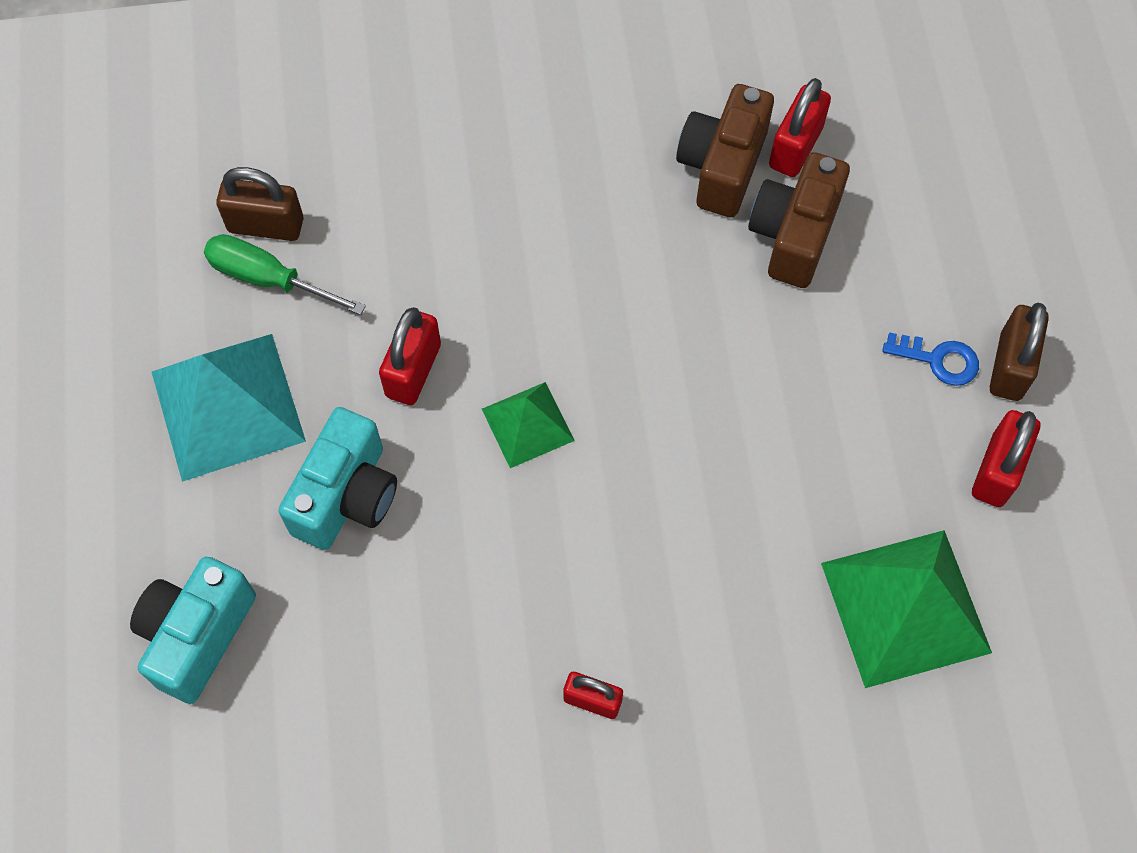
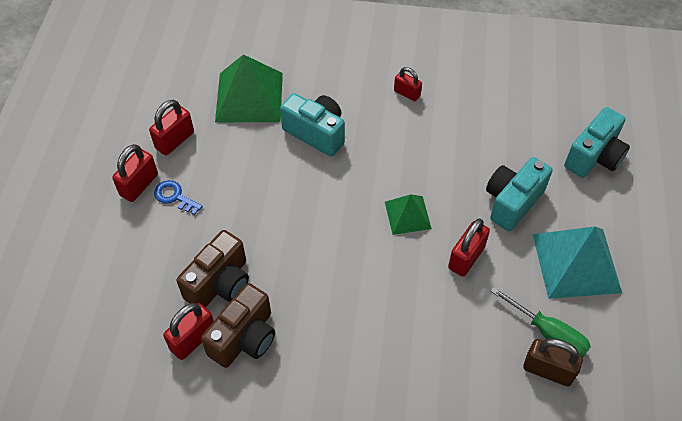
camera: 165 degrees left, 10 degrees down
(743, 554) = (316, 133): none -> turquoise camera
(1010, 366) = (139, 185): brown padlock -> red padlock

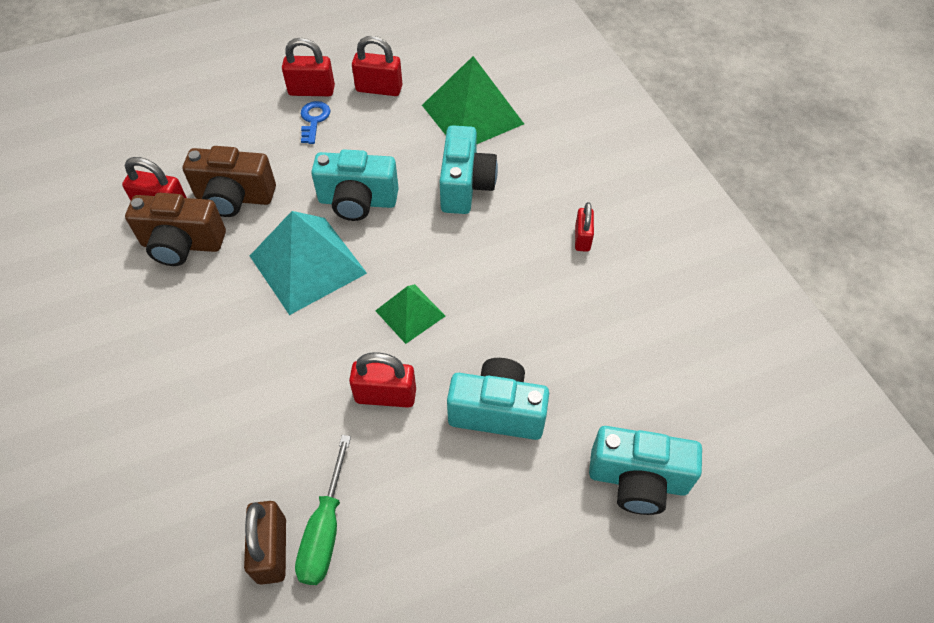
camera: 60 degrees right, 0 degrees up
(284, 203) = (357, 201): none -> turquoise camera
(576, 263) = (449, 523): turquoise pyramid -> turquoise pyramid (307, 264)

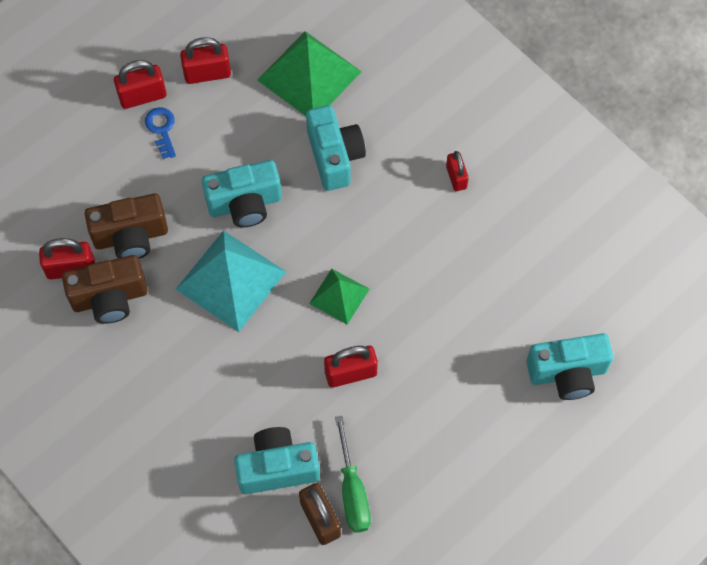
camera: 20 degrees left, 10 degrees up
(497, 411) = (443, 356): turquoise camera -> turquoise camera (277, 468)

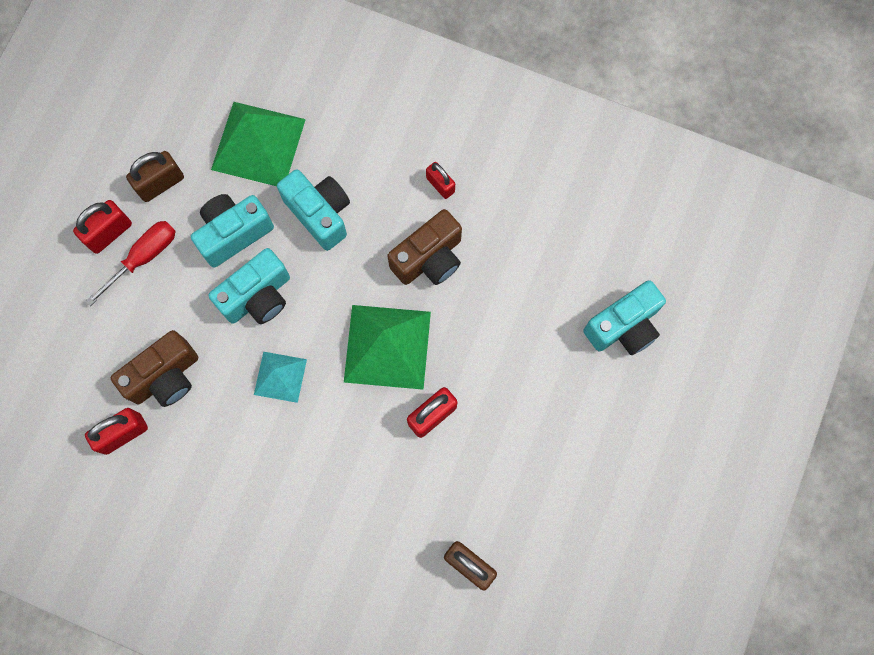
camera: 25 degrees left, 10 degrees up
(110, 298) = (174, 446): brown camera -> brown camera (429, 259)
(161, 129) = (143, 258): blue key -> red screwdriver
(207, 73) = (160, 183): red padlock -> brown padlock
(231, 280) = (280, 377): turquoise pyramid -> turquoise pyramid, size x0.56
(277, 468) = (408, 535): turquoise camera -> turquoise camera (234, 233)
(339, 296) = (387, 347): green pyramid -> green pyramid, size x1.79
(352, 490) = (485, 524): green screwdriver -> none

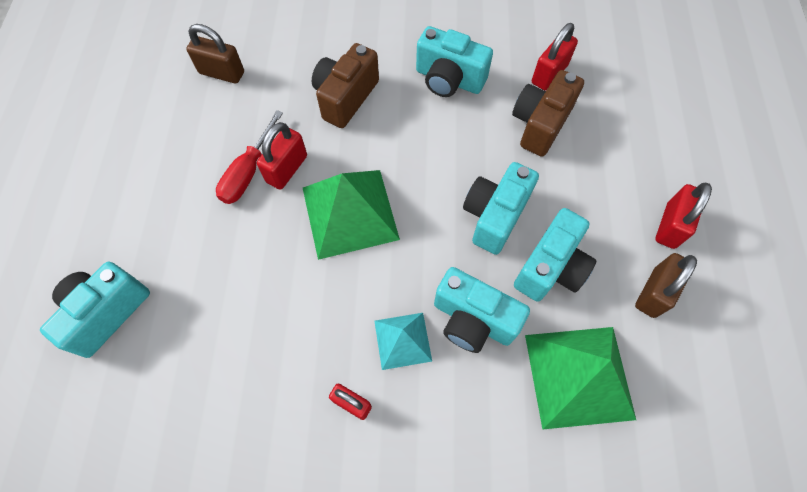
camera: 160 degrees right, 10 degrees down
(143, 258) = (623, 214): red screwdriver -> red screwdriver (248, 172)
(230, 465) = (449, 79): none -> turquoise camera
(280, 377) = (439, 156): turquoise pyramid -> turquoise pyramid (402, 340)
(429, 259) = (337, 313): brown camera -> brown camera (345, 97)

